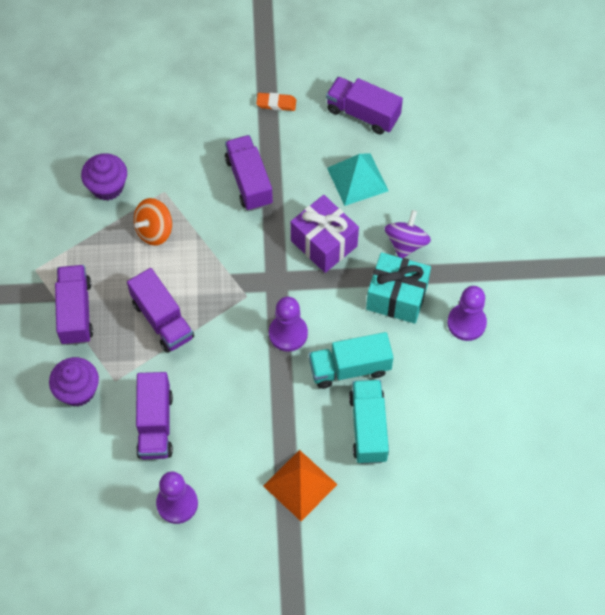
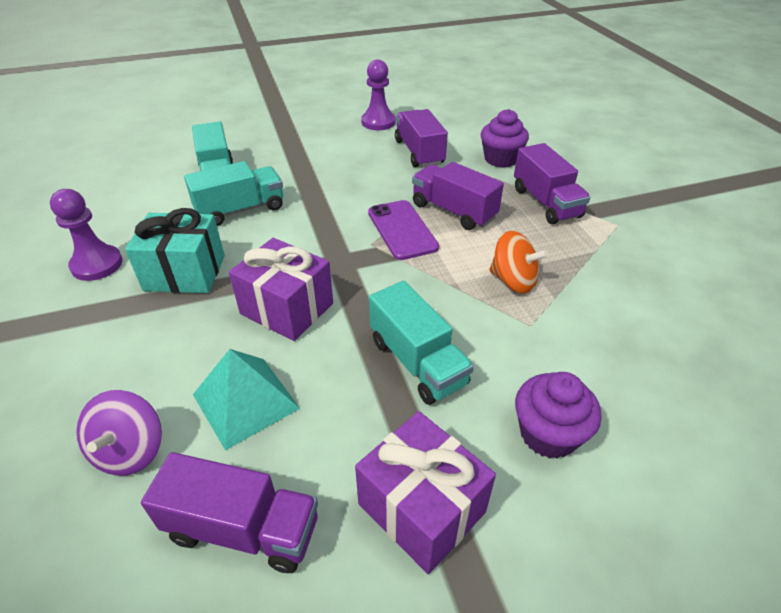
camera: 165 degrees right, 20 degrees down
(107, 187) = (609, 315): purple cupcake -> purple cupcake (548, 434)
(154, 231) = (513, 281): orange spinning top -> orange spinning top turned 90 degrees clockwise
(216, 306) = (402, 230): none -> purple phone
(249, 181) = (417, 362): purple truck -> turquoise truck
(276, 103) = (421, 508): orange eraser -> purple gift
(288, 333) = (313, 223): purple pawn -> none
(300, 485) = (279, 142): orange pyramid -> none
(406, 243) = (168, 330): purple spinning top -> purple spinning top (130, 451)

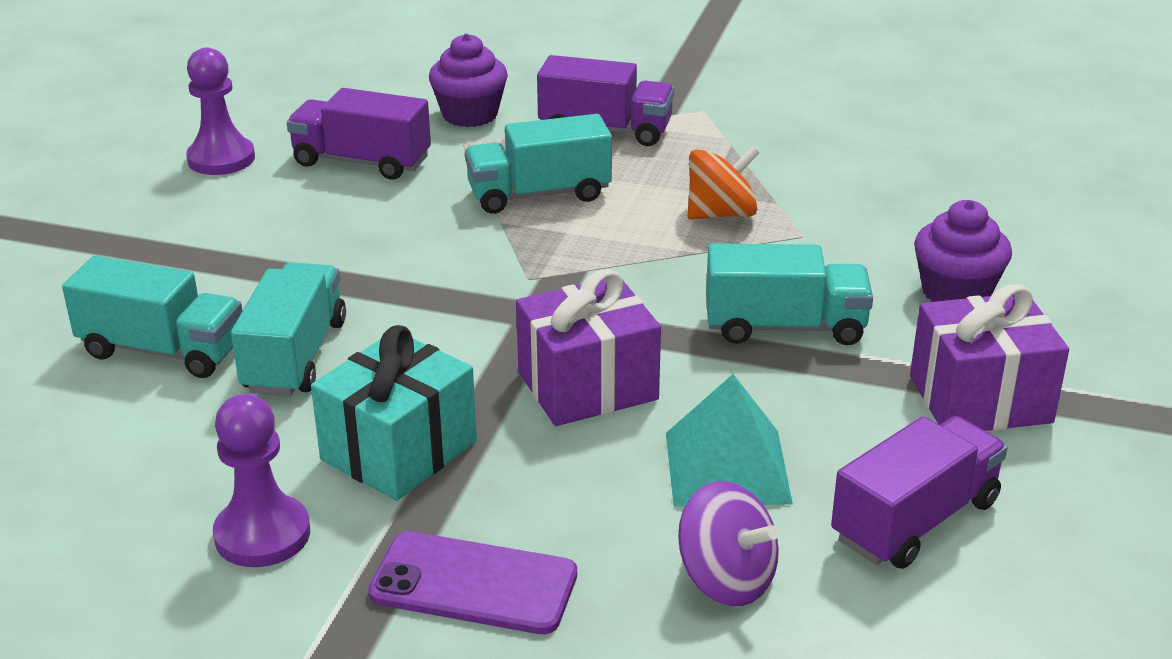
camera: 55 degrees left, 10 degrees down
(402, 230) = (529, 245): purple phone -> purple phone (473, 584)
(453, 211) = (539, 194): purple truck -> turquoise truck

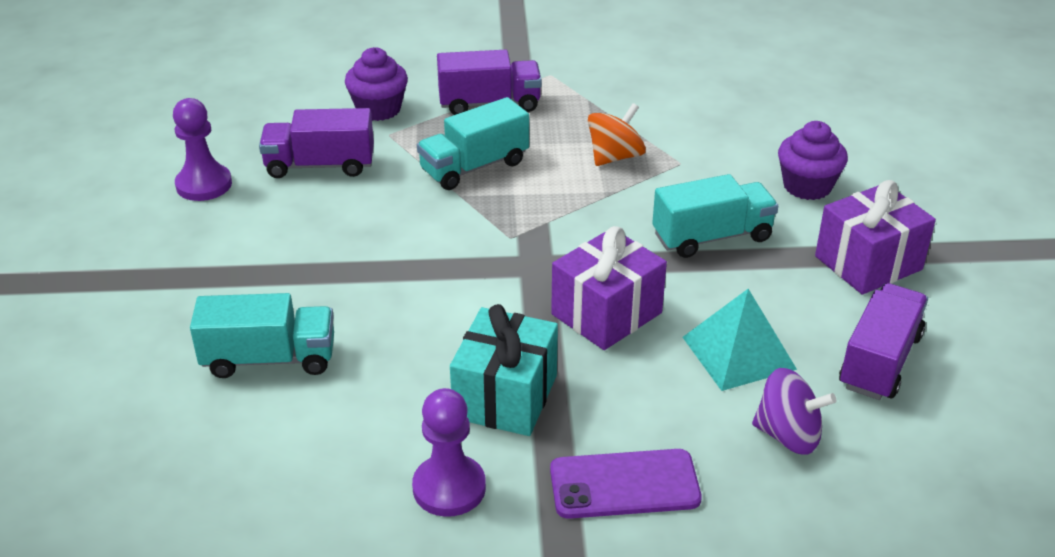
camera: 20 degrees left, 5 degrees up
(295, 356) = (377, 340): turquoise truck -> none

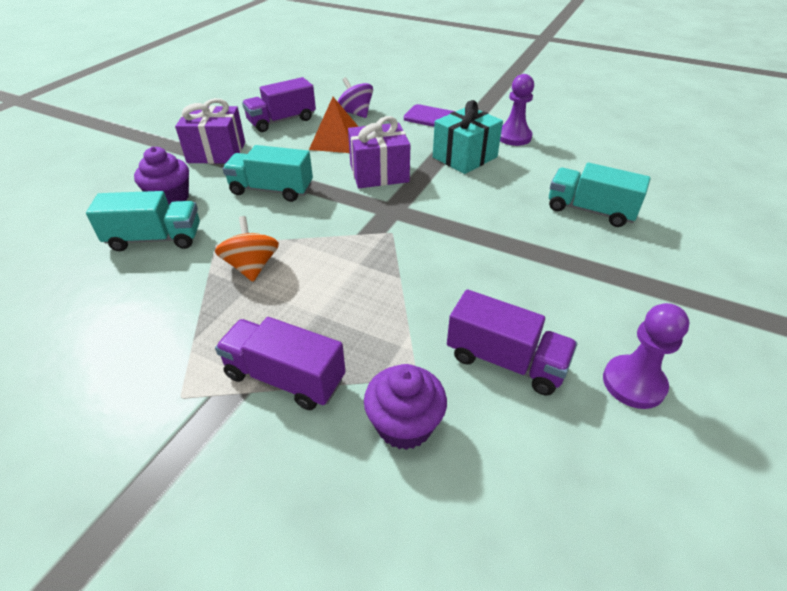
camera: 150 degrees left, 5 degrees up
(474, 167) = (367, 301): turquoise truck -> turquoise truck (155, 239)
(615, 157) = (252, 267): orange spinning top -> orange spinning top turned 90 degrees clockwise
(738, 352) = (336, 140): turquoise pyramid -> orange pyramid

